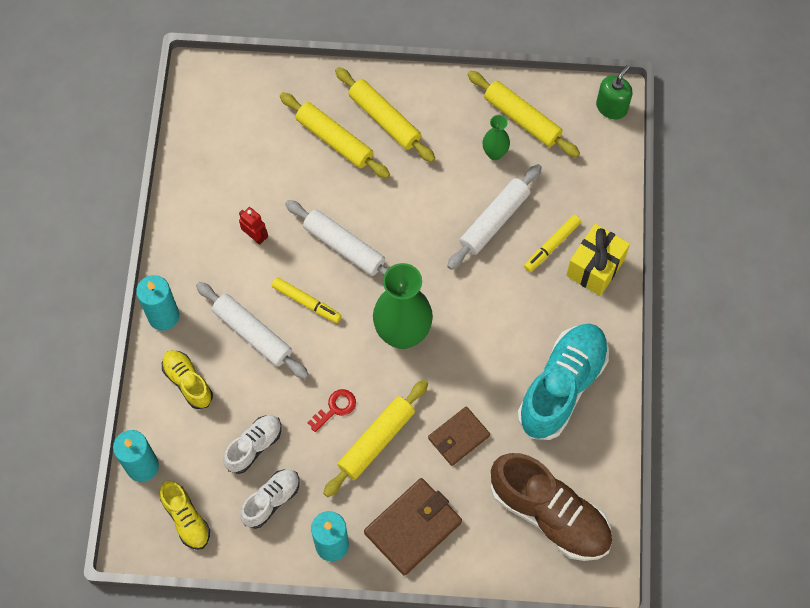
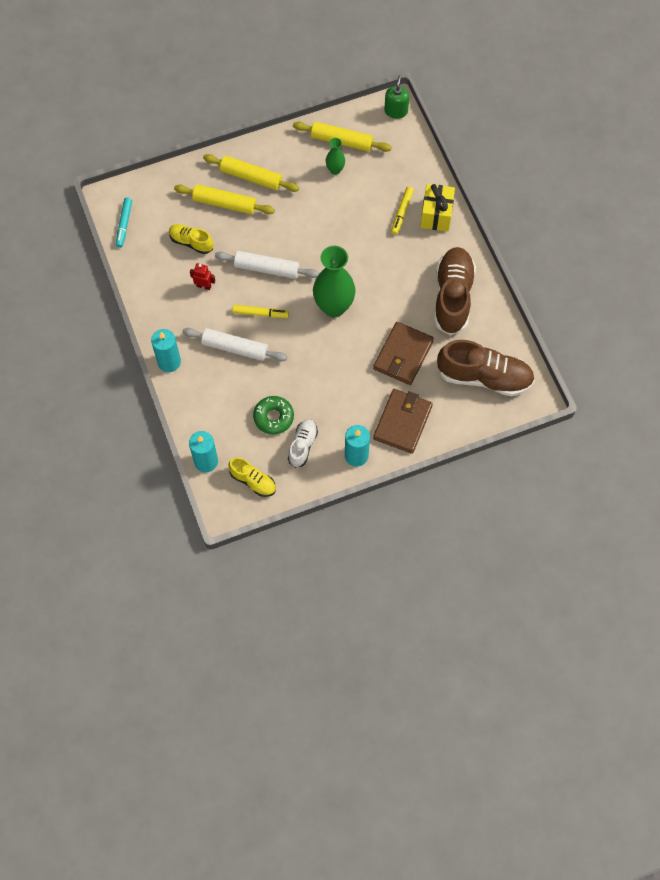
camera: 25 degrees left, 0 degrees up
(188, 382) = (208, 396): yellow shoe -> yellow shoe (191, 242)
(199, 116) = (124, 224): none -> turquoise marker
(254, 446) = (273, 417): white shoe -> green donut
(335, 408) = (314, 371): red key -> none
(376, 441) = (351, 380): yellow rolling pin -> none
(458, 437) = (403, 355): brown wallet -> brown wallet, size x1.55
(494, 221) = (357, 212): white rolling pin -> none
(562, 386) = (452, 297): turquoise shoe -> brown shoe

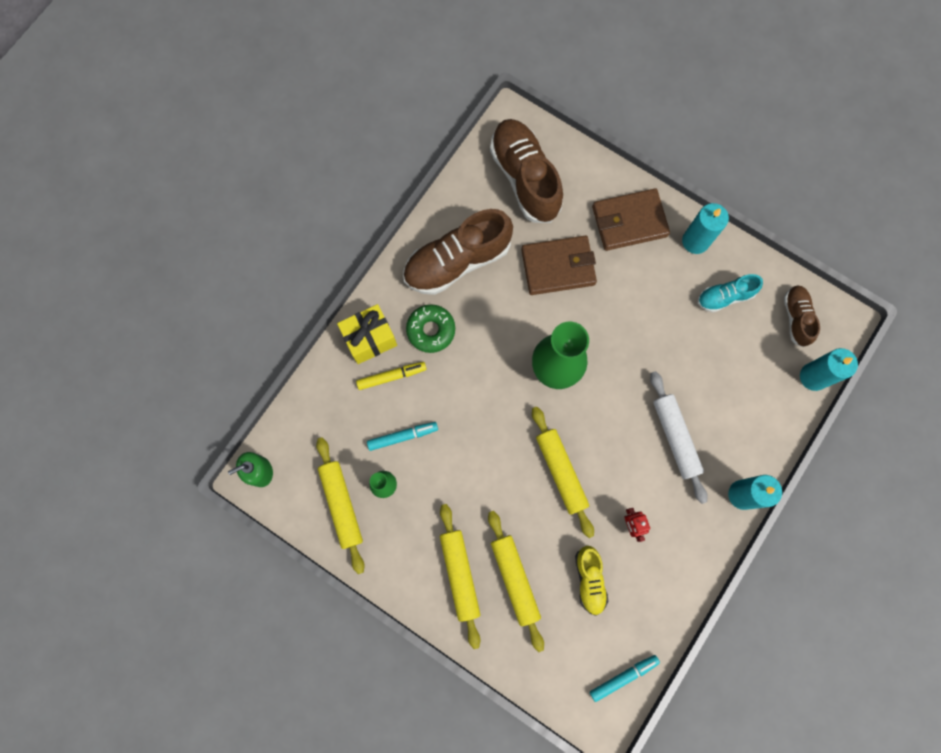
camera: 125 degrees left, 10 degrees up
(253, 481) = (796, 318): yellow shoe -> brown shoe
(260, 313) = (618, 440): yellow marker -> none
(267, 268) = (561, 472): white rolling pin -> yellow rolling pin
(273, 417) = (718, 345): green donut -> green donut (431, 330)
(302, 445) = (725, 297): white shoe -> turquoise shoe
(358, 196) = (403, 436): none -> turquoise marker

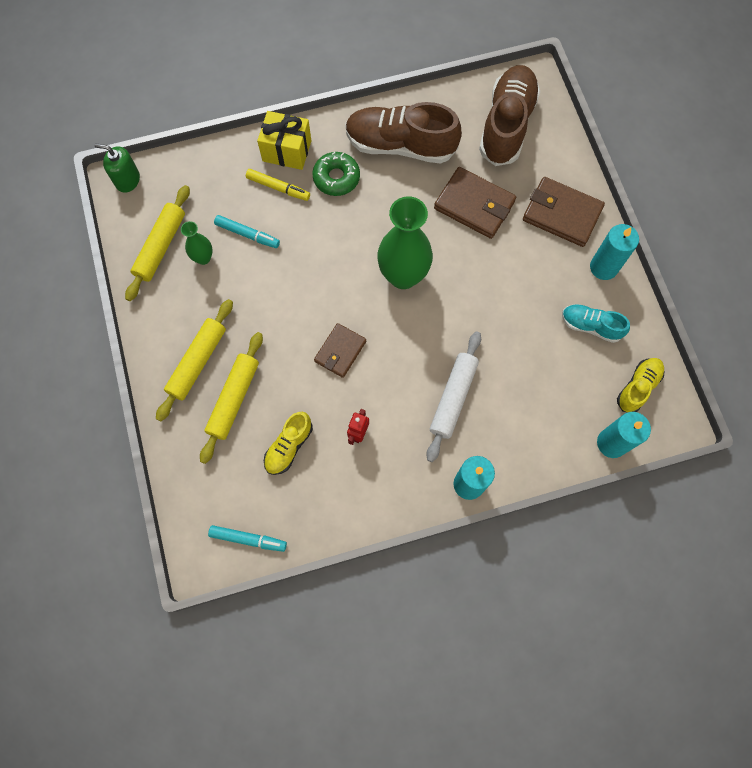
camera: 40 degrees right, 5 degrees down
(561, 472) = (340, 351): yellow rolling pin -> brown wallet
(796, 318) = (638, 387): brown shoe -> yellow shoe

